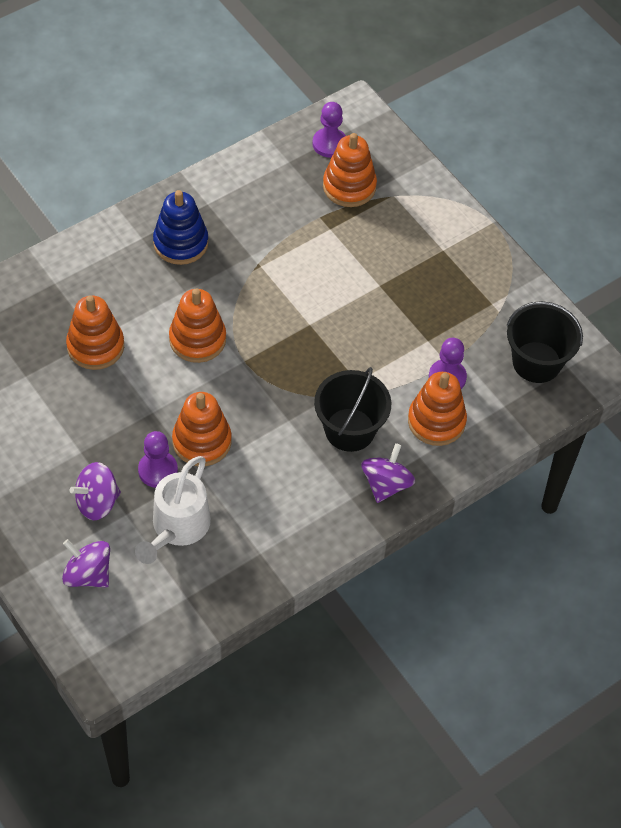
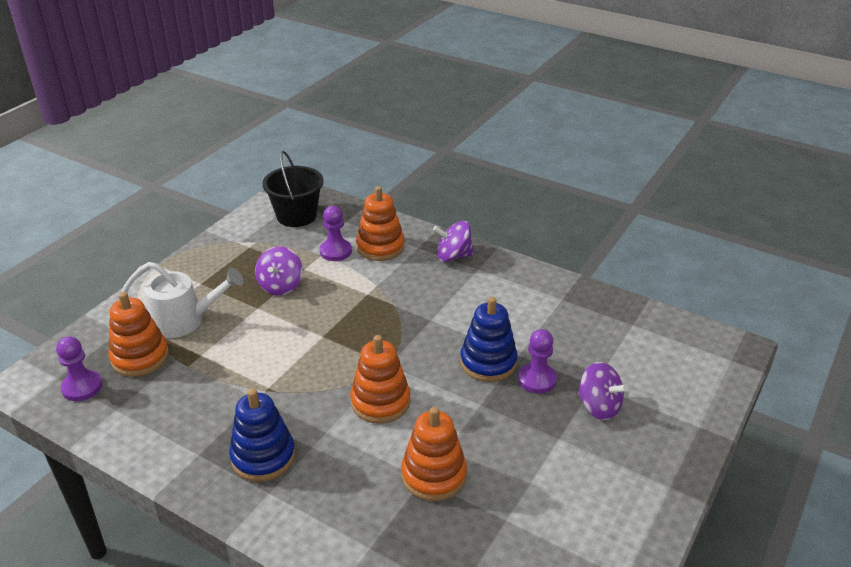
camera: 110 degrees left, 20 degrees down
(88, 574) = (667, 386): purple spinning top -> purple spinning top (281, 286)
(177, 528) = (580, 349): white watering can -> white watering can (185, 320)
(202, 441) = (488, 362): orange stacking toy -> blue stacking toy
(349, 430) = (417, 285): black bucket -> none

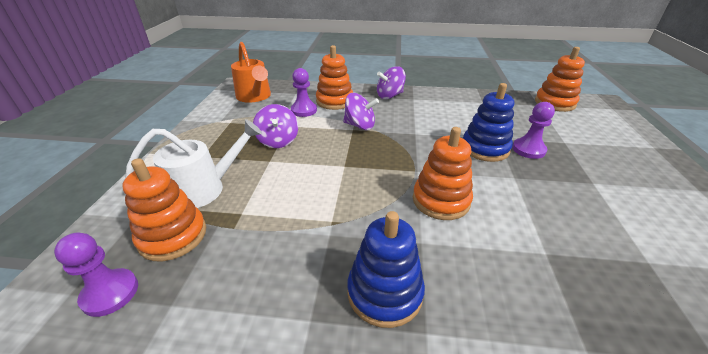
camera: 25 degrees left, 0 degrees up
(296, 216) = (255, 97): black bucket -> orange watering can
(433, 475) = (550, 246): orange stacking toy -> orange stacking toy (554, 103)
(598, 407) = (586, 154): purple spinning top -> purple spinning top (360, 125)

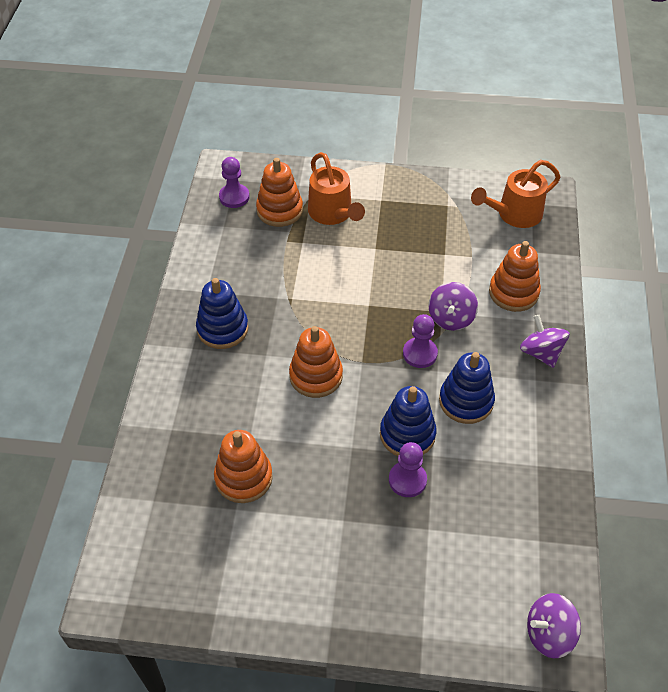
camera: 90 degrees right, 15 degrees up
(205, 188) = (333, 214): white watering can -> orange watering can
(278, 141) = (411, 250): purple spinning top -> purple spinning top (549, 634)
(304, 110) = (483, 264): purple pawn -> purple pawn (420, 354)
(441, 123) = (466, 401): none -> blue stacking toy
(554, 103) = (549, 567): orange stacking toy -> orange stacking toy (243, 478)

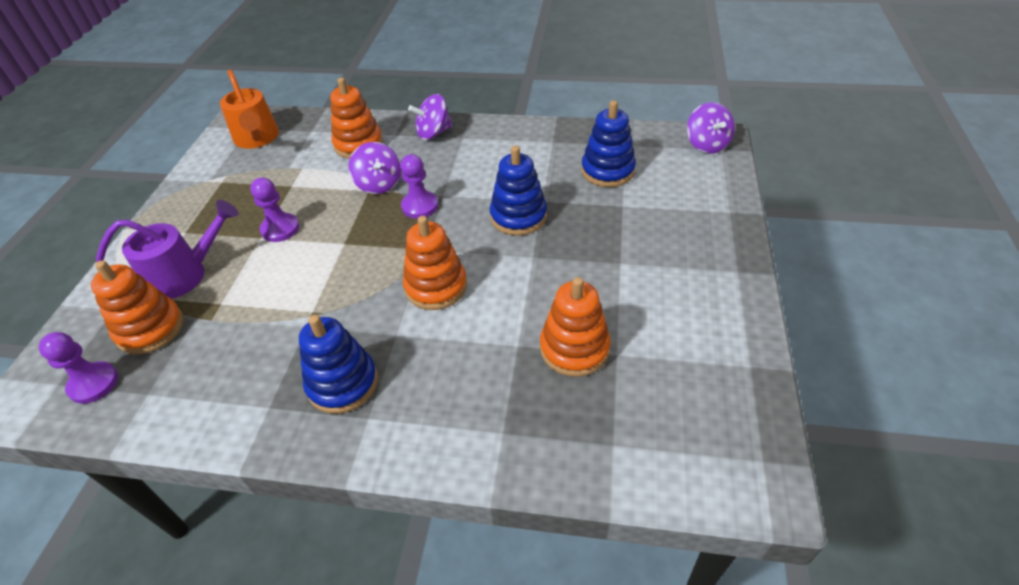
camera: 85 degrees left, 5 degrees down
(333, 214) = (186, 274): orange watering can -> purple watering can
(407, 480) = (571, 217): purple pawn -> purple pawn (280, 229)
(451, 318) = (379, 184): purple spinning top -> purple spinning top turned 45 degrees clockwise
(466, 401) = (482, 178): blue stacking toy -> blue stacking toy (607, 171)

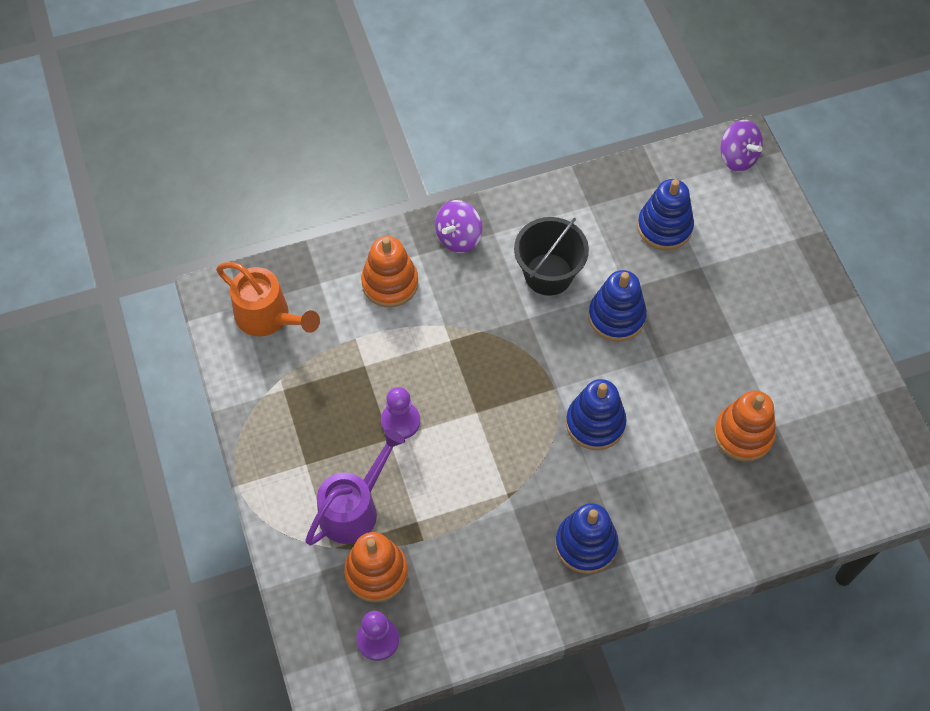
camera: 30 degrees left, 15 degrees up
(379, 184) = (454, 328): purple spinning top -> none
(420, 206) = (516, 340): purple pawn -> none
(436, 287) = (595, 423): orange stacking toy -> blue stacking toy
(483, 173) = (548, 274): none -> black bucket

